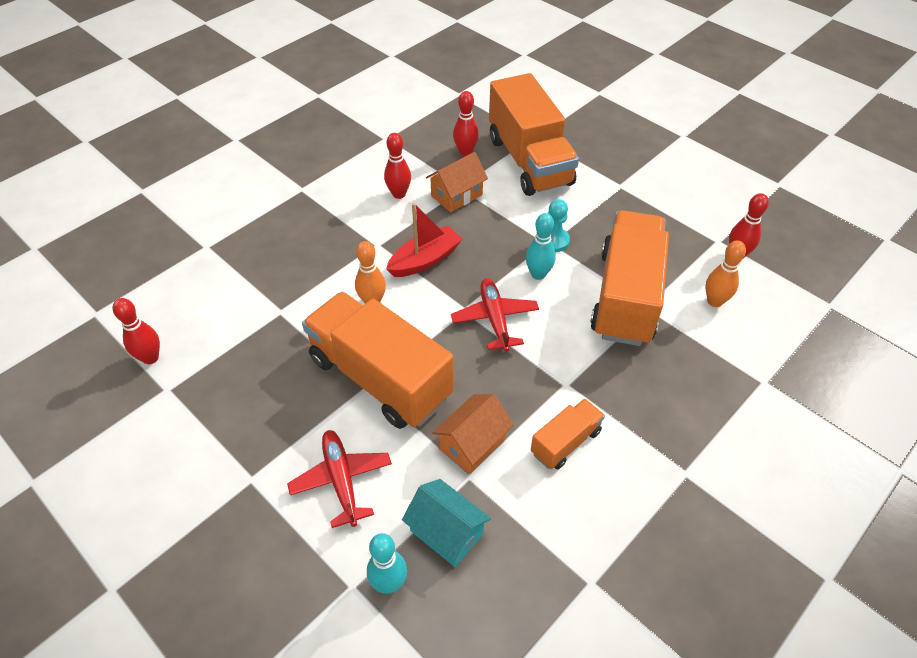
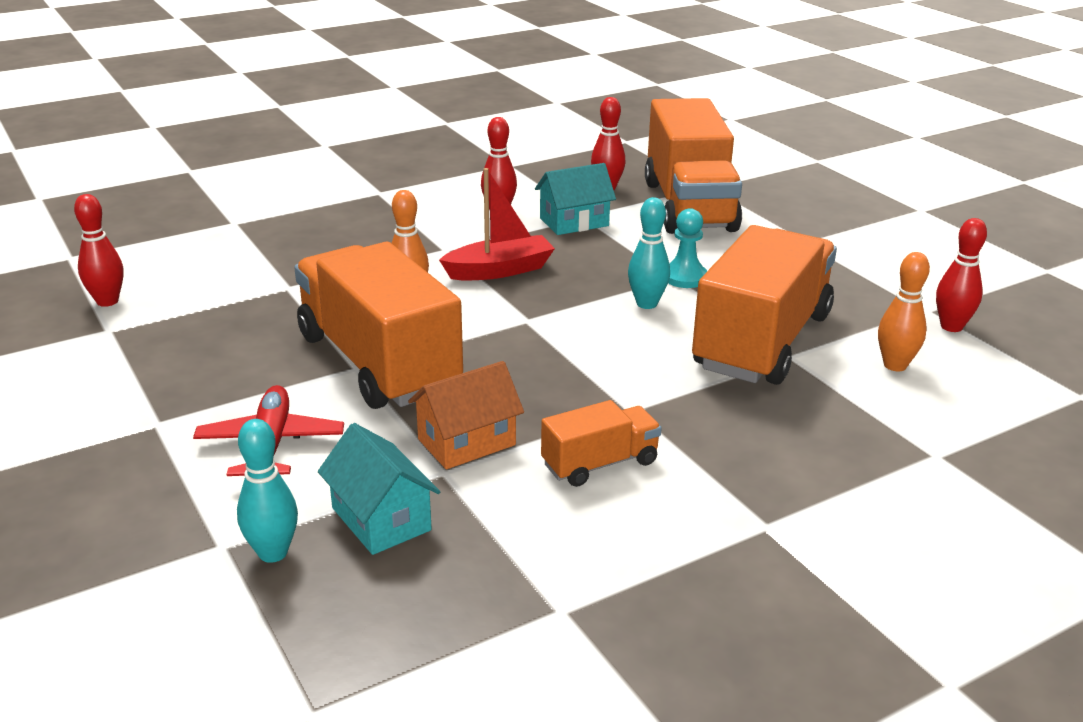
camera: 15 degrees right, 20 degrees down
(456, 195) = (574, 222): orange house -> turquoise house
(495, 318) = (564, 334): red plane -> none

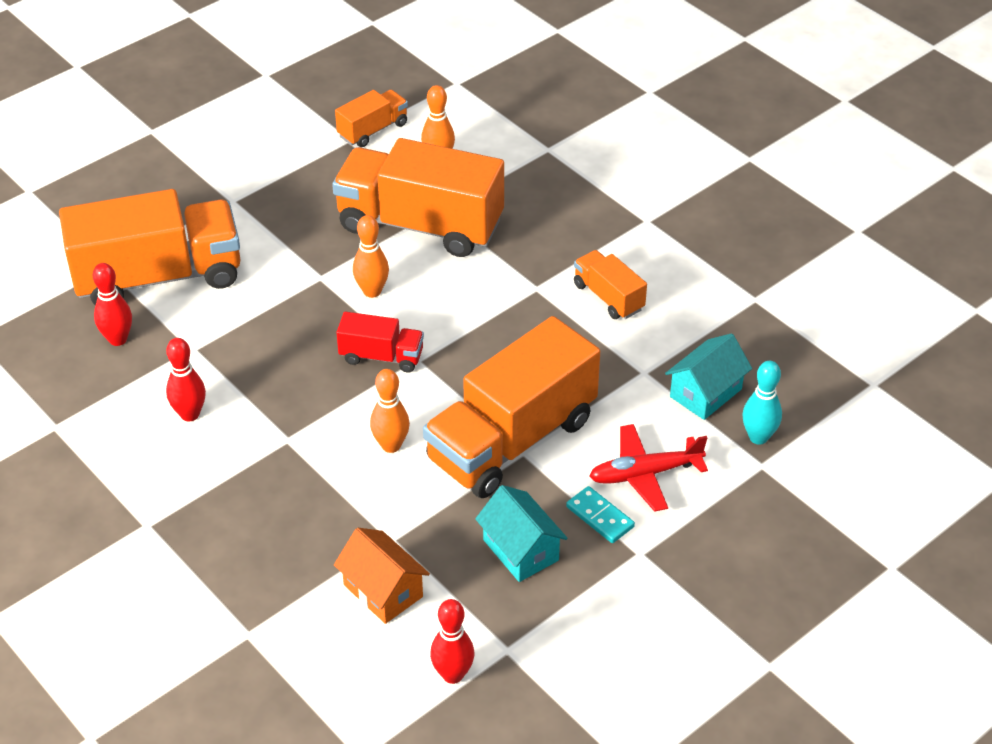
camera: 100 degrees left, 15 degrees up
(229, 404) = (600, 517): none -> turquoise domino
(466, 442) = (605, 367): orange house -> orange house (383, 590)
(499, 270) = (326, 392): red boat -> none
(541, 301) = (381, 356): none -> red truck
(574, 222) = (209, 354): turquoise house -> turquoise house (520, 550)
(646, 304) = (372, 291): turquoise bowling pin -> orange bowling pin
(684, 277) = (318, 272): turquoise pawn -> none
(951, 326) = (373, 130): red bowling pin -> orange truck

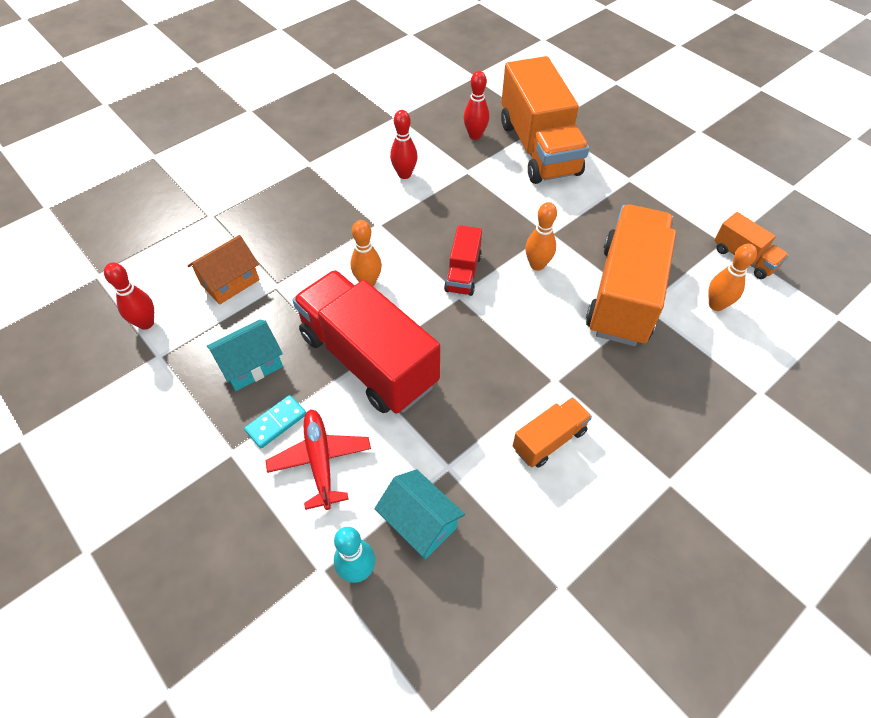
camera: 90 degrees right, 10 degrees up
(511, 440) = (368, 360): orange truck -> red truck

